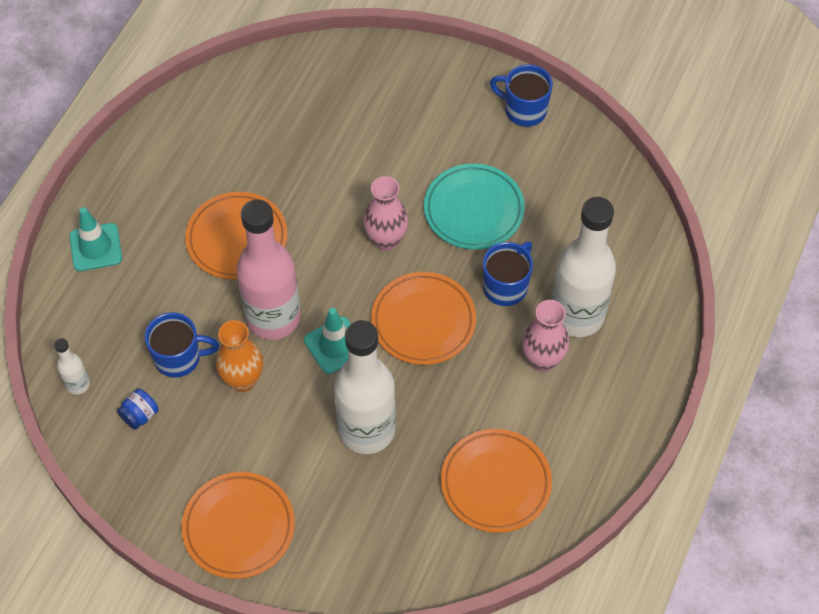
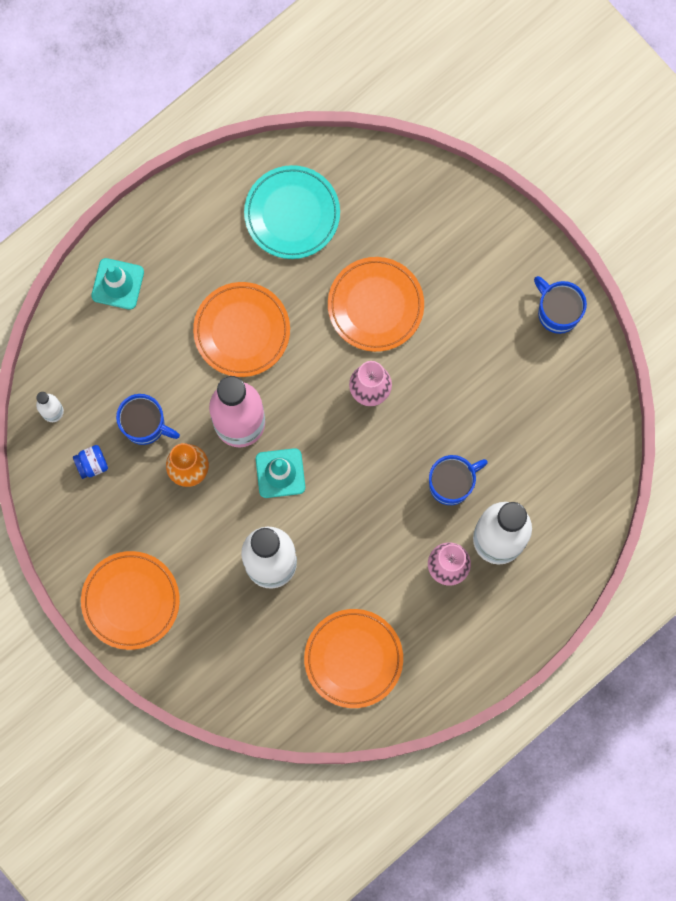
camera: 25 degrees right, 20 degrees up
(423, 321) = (364, 484): orange plate -> orange plate (375, 305)
(473, 210) = (460, 395): turquoise plate -> turquoise plate (292, 214)

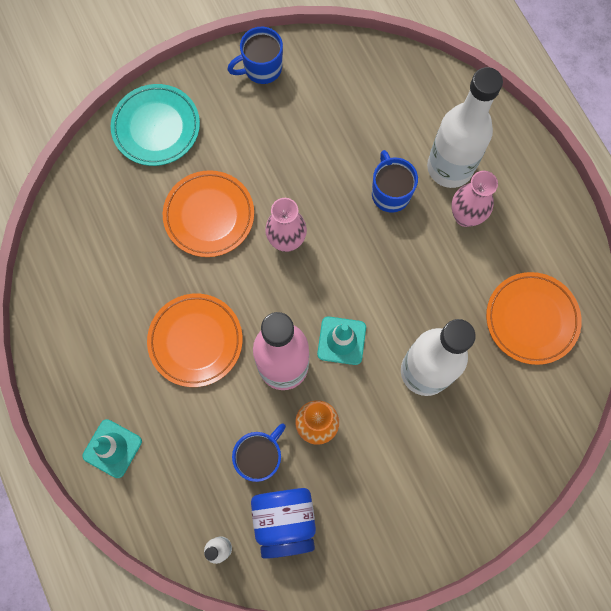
camera: 75 degrees left, 5 degrees down
(92, 464) = (284, 521): blue jar -> blue jar, size x2.05
(130, 601) = (430, 517): orange plate -> none
(292, 214) = (99, 266): turquoise plate -> turquoise plate (156, 127)

